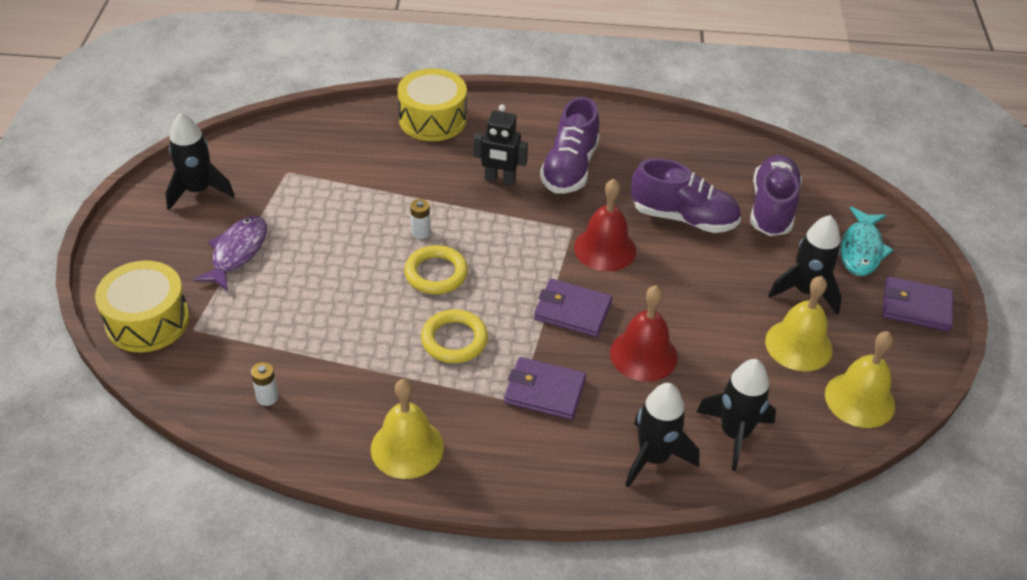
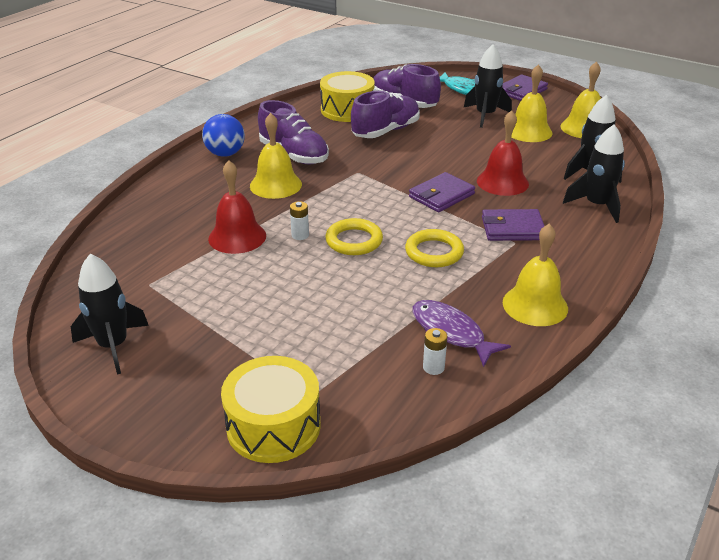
camera: 60 degrees left, 10 degrees down
(237, 252) = (229, 341): purple fish -> purple fish (451, 333)
(432, 119) = (170, 193): yellow drum -> yellow drum (347, 110)
(500, 180) = (275, 185): black robot -> yellow bell
(533, 121) = (225, 154): none -> blue ball
(545, 391) = (512, 228): purple wallet -> purple wallet turned 45 degrees clockwise
(604, 249) = (390, 166): red bell -> red bell (237, 237)

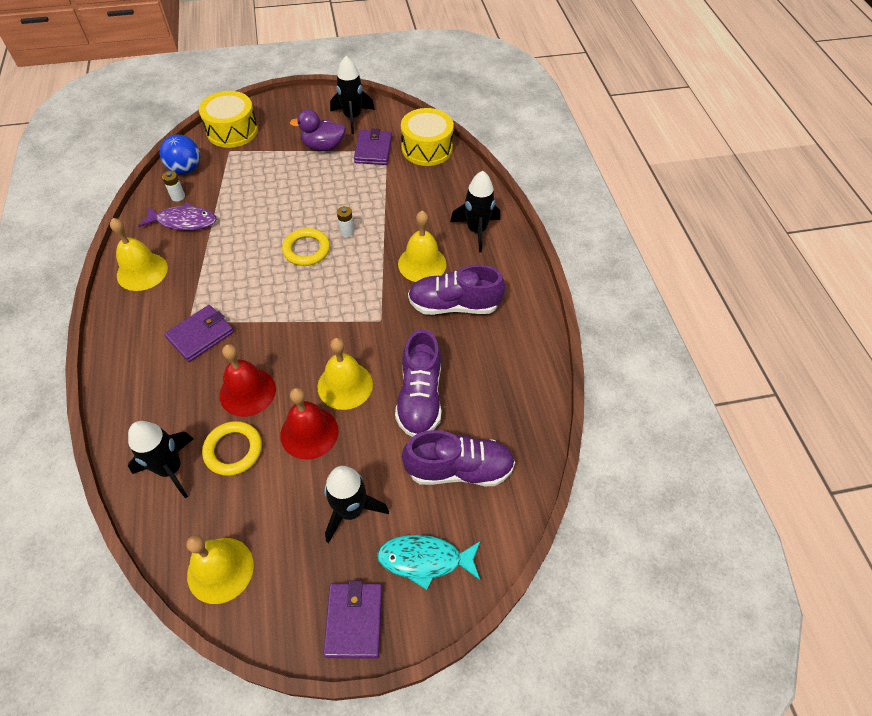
camera: 135 degrees right, 20 degrees up
(200, 329) = (323, 146): none -> purple duck
(225, 154) = (504, 270): blue ball -> blue ball (186, 169)
(237, 237) = (384, 206): red bell -> red bell (309, 432)
(347, 110) = (495, 408): yellow drum -> yellow drum (427, 148)
(434, 252) = (242, 274): yellow ring -> yellow ring (233, 450)
(441, 195) = (286, 337): purple wallet -> purple wallet (373, 150)
(528, 131) = (279, 510): yellow bell -> yellow bell (345, 385)
(596, 205) = (142, 415): black rocket -> black rocket (476, 230)

